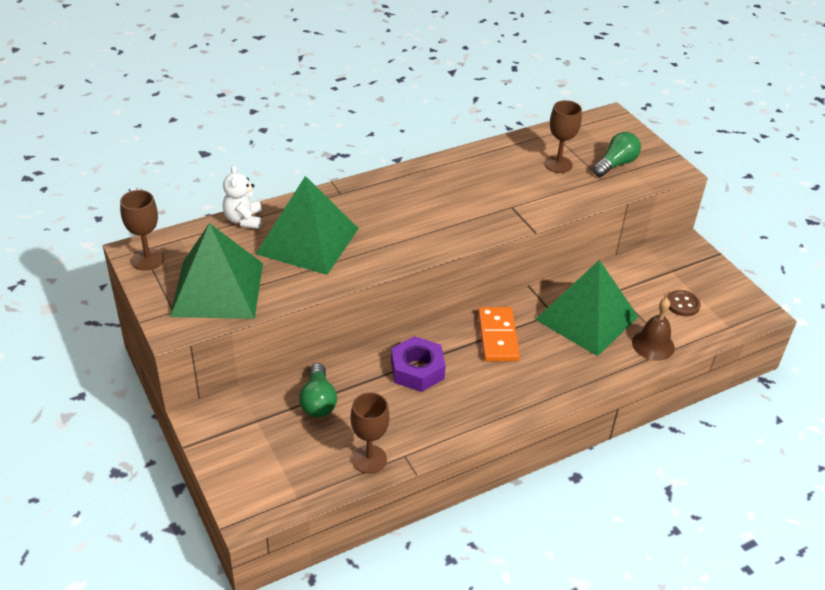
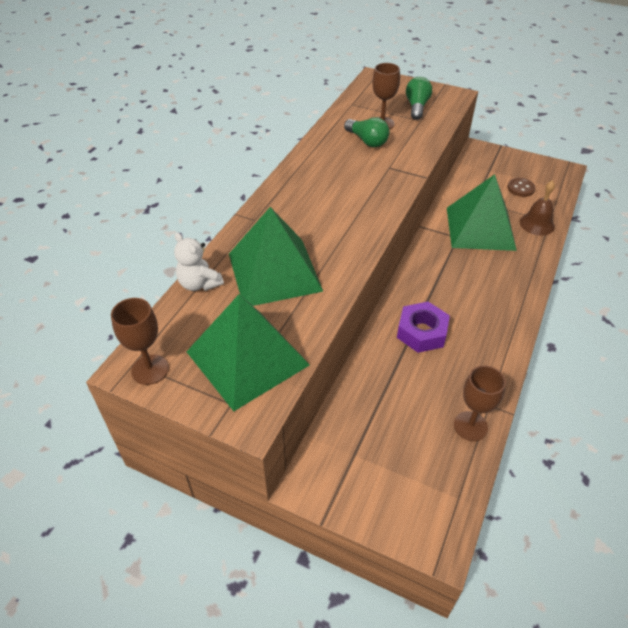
camera: 35 degrees left, 5 degrees up
(318, 401) = (382, 405): green light bulb -> green light bulb (367, 141)
(498, 336) = (444, 274): orange domino -> none

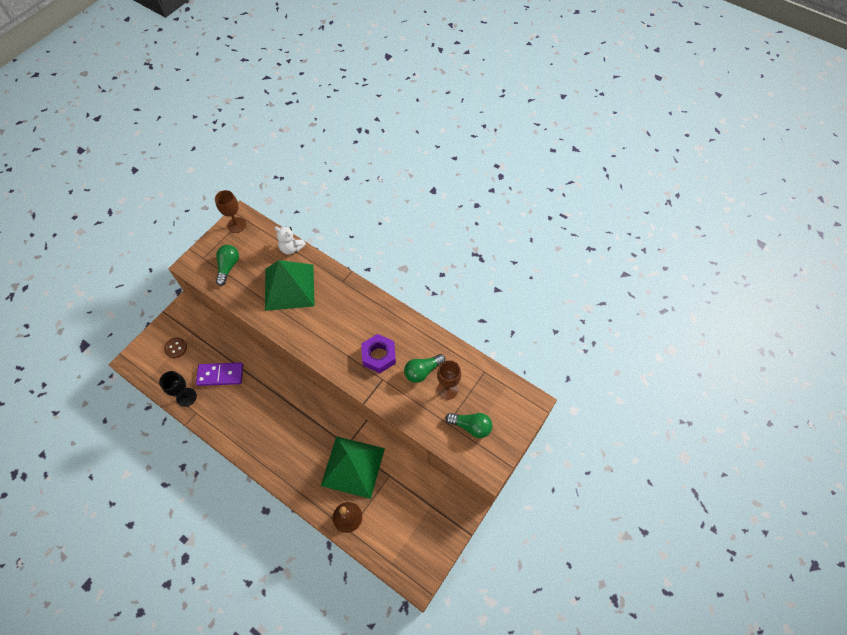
camera: 100 degrees right, 15 degrees up
(199, 284) = (291, 248): white teddy bear -> white teddy bear turned 120 degrees counterclockwise
(247, 358) = (228, 267): green pyramid -> green light bulb
(416, 390) = (220, 375): none -> purple domino
(422, 332) = (262, 390): purple nut -> purple nut (379, 356)
(470, 426) = (186, 397): brown goblet -> black goblet
(520, 188) = (398, 524): brown button -> brown button (176, 348)

